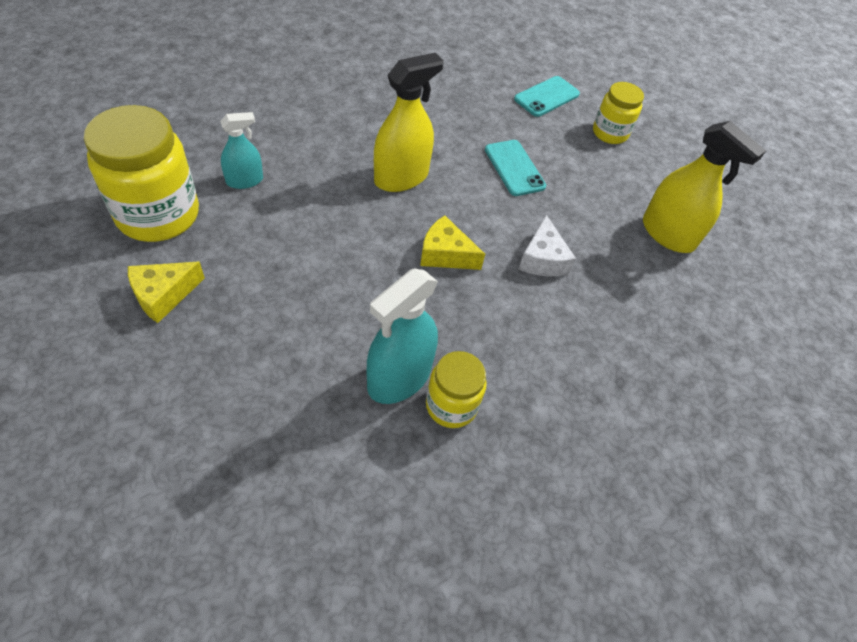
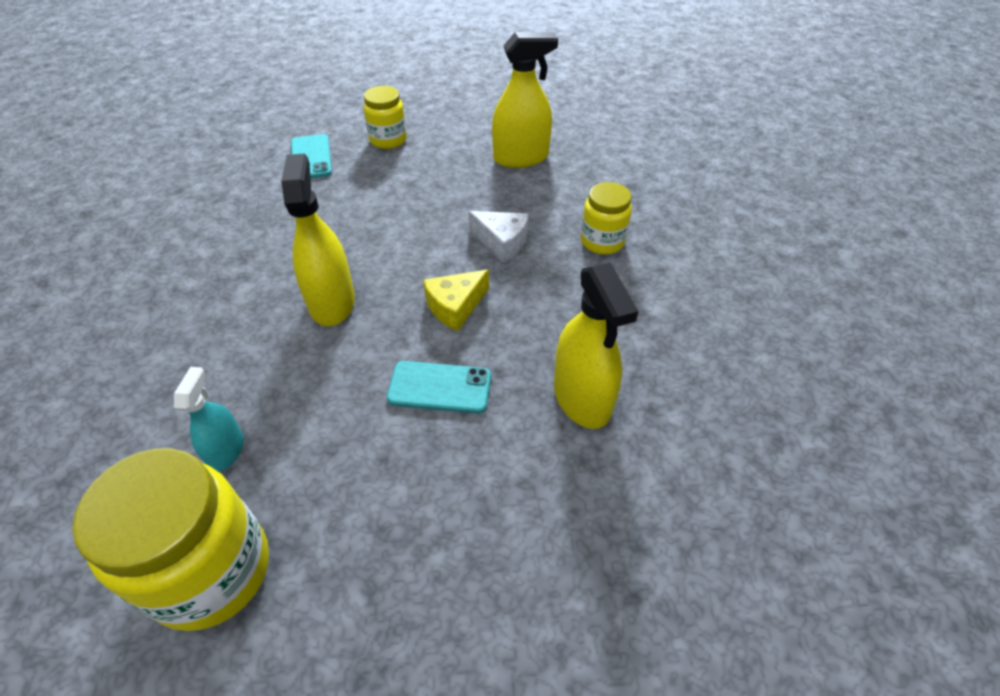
camera: 55 degrees left, 5 degrees down
(163, 295) = (354, 600): yellow cheese -> none
(399, 377) = (582, 398): turquoise spray bottle -> yellow spray bottle
(451, 405) = (629, 369): yellow jar -> yellow jar (602, 241)
(514, 168) = (383, 215): turquoise phone -> turquoise phone (439, 387)

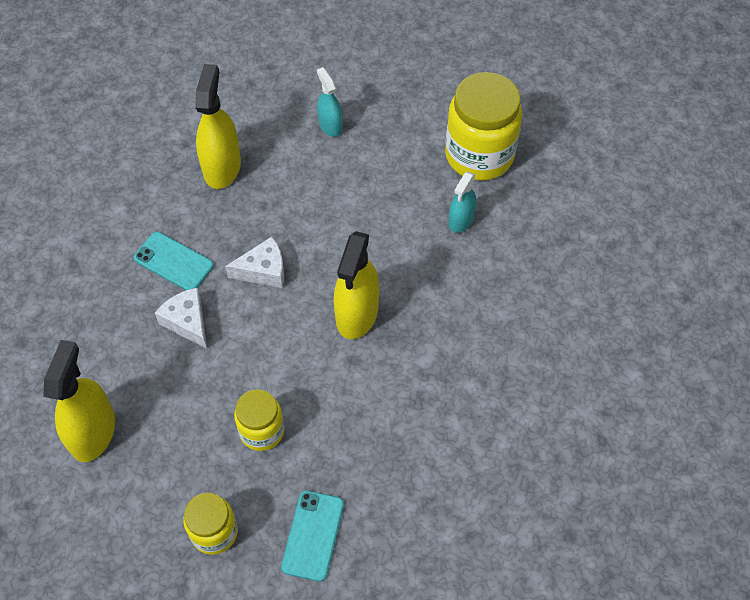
camera: 155 degrees left, 10 degrees up
(439, 387) = (309, 210): turquoise phone -> turquoise phone (173, 262)
(455, 306) = (263, 270): yellow cheese -> white cheese
(473, 523) = (330, 125): none -> turquoise spray bottle
(521, 158) = (93, 432): yellow spray bottle -> yellow spray bottle turned 90 degrees clockwise
(602, 241) = (104, 287): yellow jar -> yellow jar (262, 431)

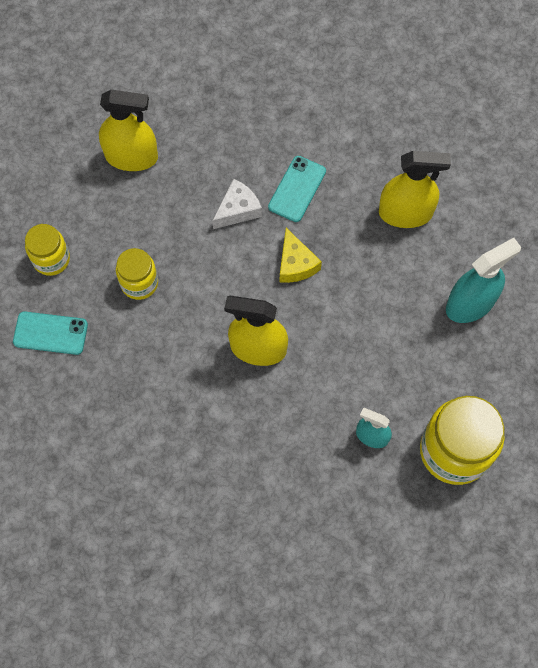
camera: 85 degrees right, 10 degrees up
(263, 270) = (295, 264): white cheese -> yellow cheese
(330, 125) = (470, 304): turquoise spray bottle -> turquoise spray bottle, size x1.70

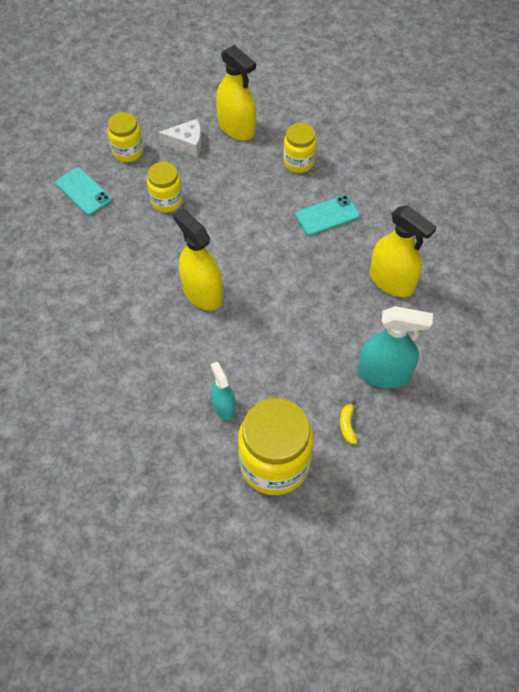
camera: 40 degrees right, 10 degrees down
(223, 152) = (299, 162): none -> yellow jar
(237, 210) = (274, 201): white cheese -> white cheese (186, 144)
(295, 264) = (280, 260): yellow cheese -> none
(481, 372) = (347, 425): none -> yellow banana

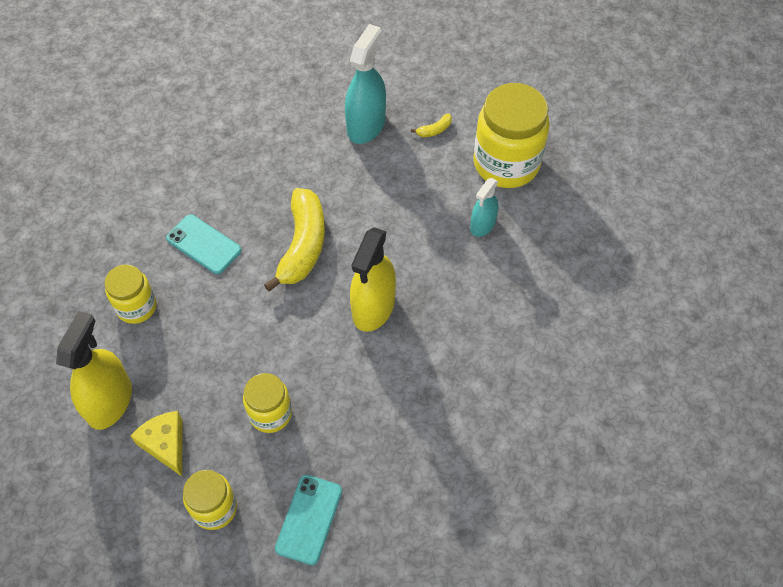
camera: 120 degrees left, 0 degrees up
(186, 144) = (165, 444): white cheese -> yellow cheese
(286, 274) = (303, 245): none -> yellow banana
(384, 373) = (366, 125): turquoise spray bottle -> turquoise spray bottle turned 45 degrees clockwise
(391, 281) = (259, 158): yellow spray bottle -> none

